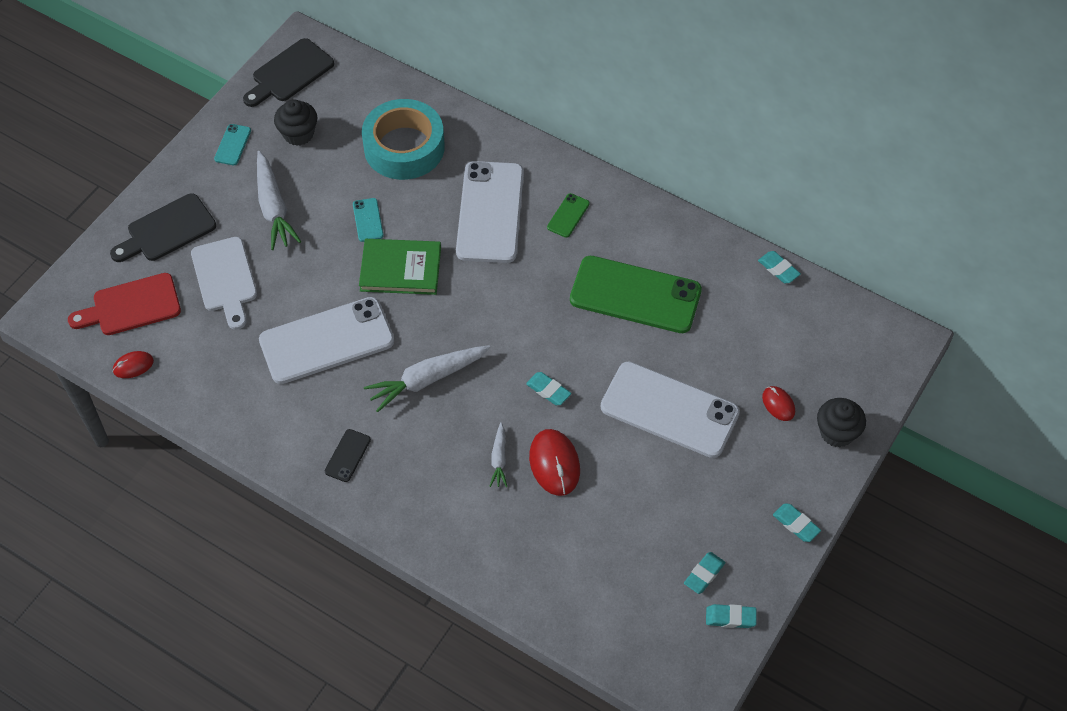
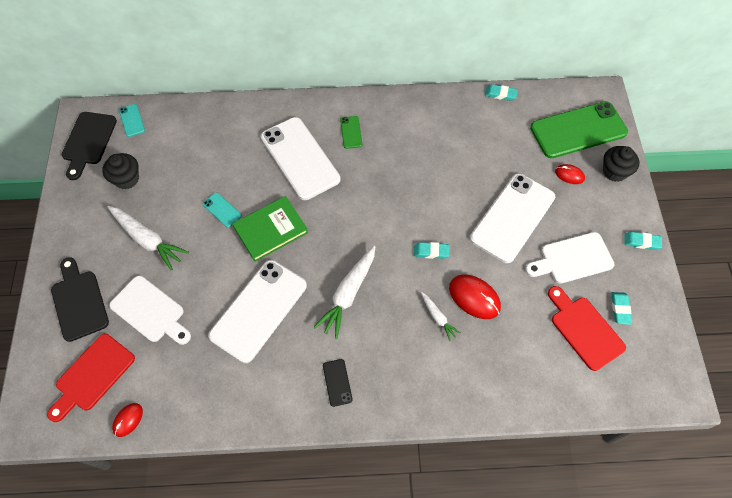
camera: 35 degrees left, 5 degrees up
(167, 230) = (79, 302): black cutting board -> black cutting board turned 135 degrees clockwise
(232, 145) = (83, 213): turquoise phone -> turquoise phone (132, 120)
(404, 147) = (209, 148): turquoise tape -> none
(635, 295) = (432, 158): green phone -> green phone (578, 130)
(644, 569) = (584, 330): none -> red cutting board
(669, 410) = (512, 217): white phone -> white phone turned 45 degrees counterclockwise
(698, 493) = (573, 259): none -> white cutting board
(730, 618) = (658, 326): turquoise eraser -> none

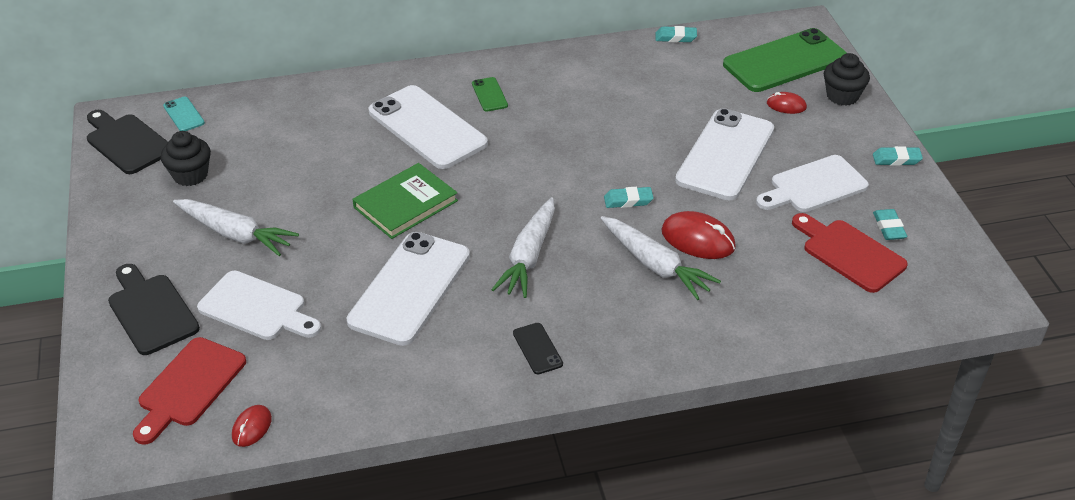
camera: 10 degrees left, 20 degrees down
(88, 141) = (126, 142): black cutting board -> black cutting board turned 135 degrees clockwise
(222, 210) = (332, 191): turquoise phone -> none
(438, 317) = (655, 265): white carrot -> white carrot, size x1.88

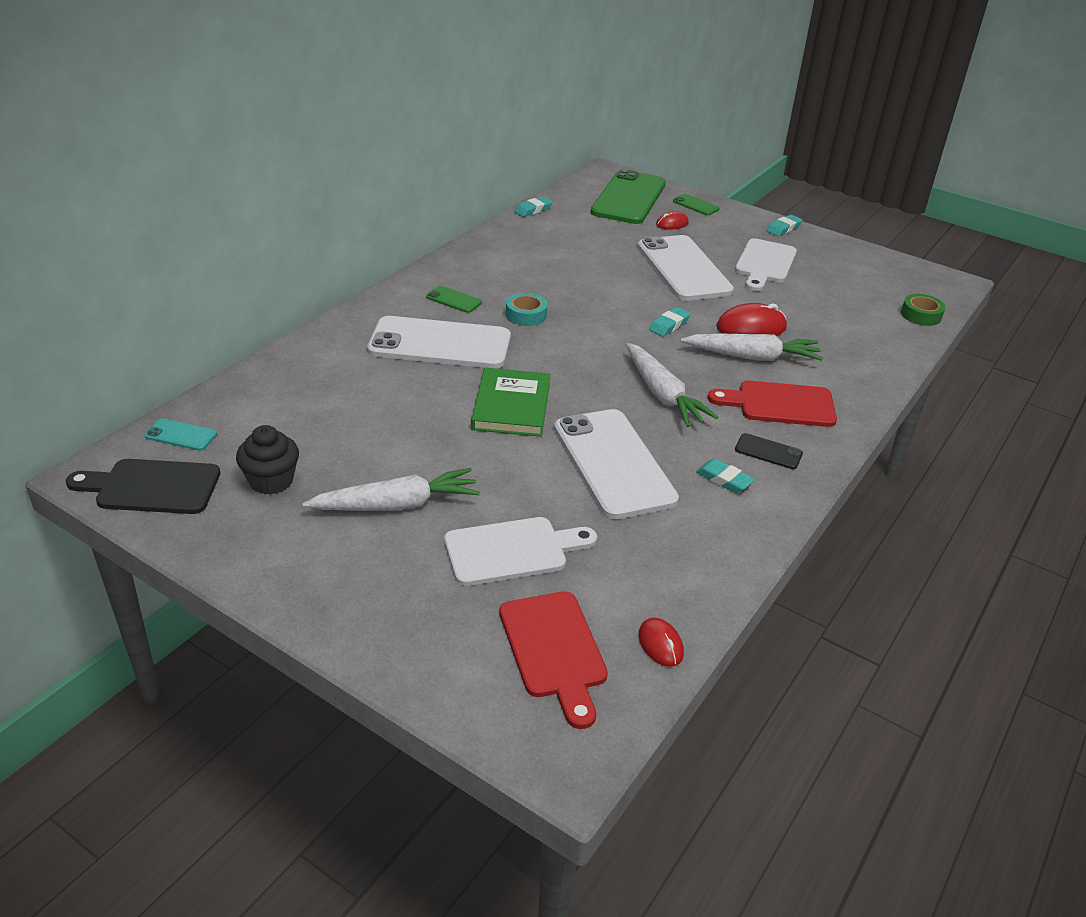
camera: 45 degrees left, 5 degrees down
(151, 311) = (416, 613): black cutting board -> none
(525, 134) = (526, 315): none -> turquoise tape
(842, 96) = (695, 205): black cupcake -> green phone
(849, 253) = (846, 293): red cutting board -> red cutting board (780, 404)
(889, 227) = (841, 268): turquoise eraser -> turquoise eraser (724, 479)
(892, 313) = (921, 315): none -> green tape

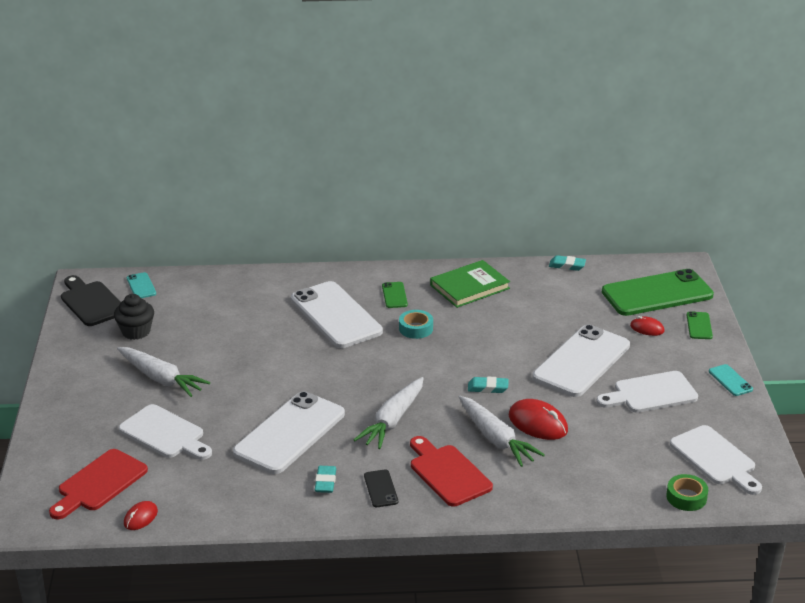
camera: 55 degrees right, 5 degrees down
(511, 406) = (303, 371): green book -> green book (469, 287)
(783, 228) = (730, 380): turquoise eraser -> turquoise phone
(880, 281) = (715, 458): none -> white cutting board

